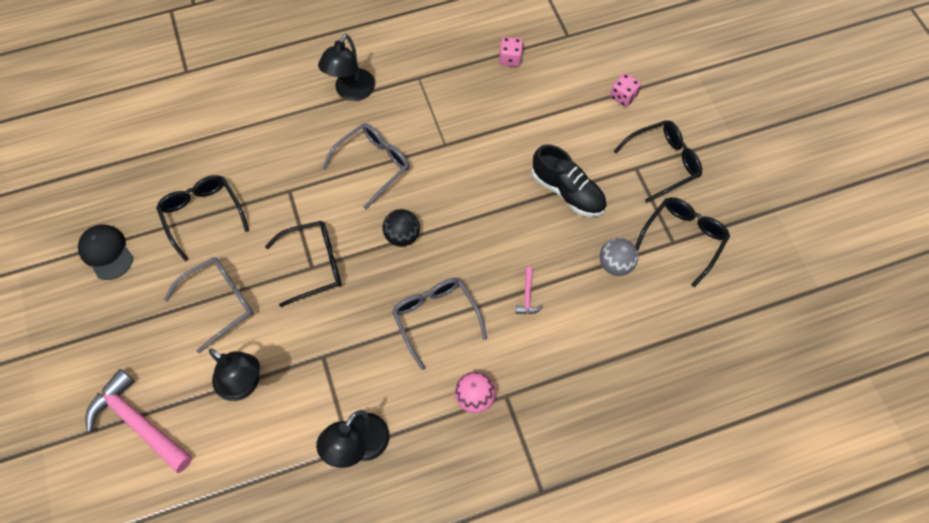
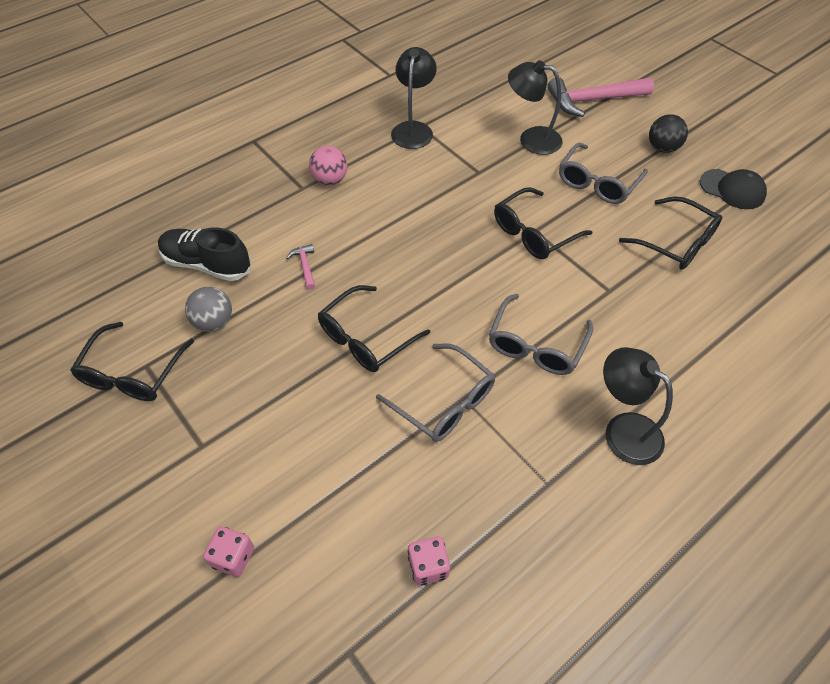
camera: 160 degrees right, 10 degrees down
(138, 423) = (593, 100): pink hammer -> pink hammer turned 150 degrees clockwise
(351, 92) = (623, 430): black lamp -> black lamp turned 45 degrees counterclockwise
(402, 236) = (461, 283): black ball -> black ball (662, 148)
(435, 318) = (391, 224): grey glasses -> grey glasses (444, 402)
(567, 191) = (287, 386): black shoe -> black shoe (207, 264)
(663, 163) = (163, 465): black glasses -> black glasses (366, 338)

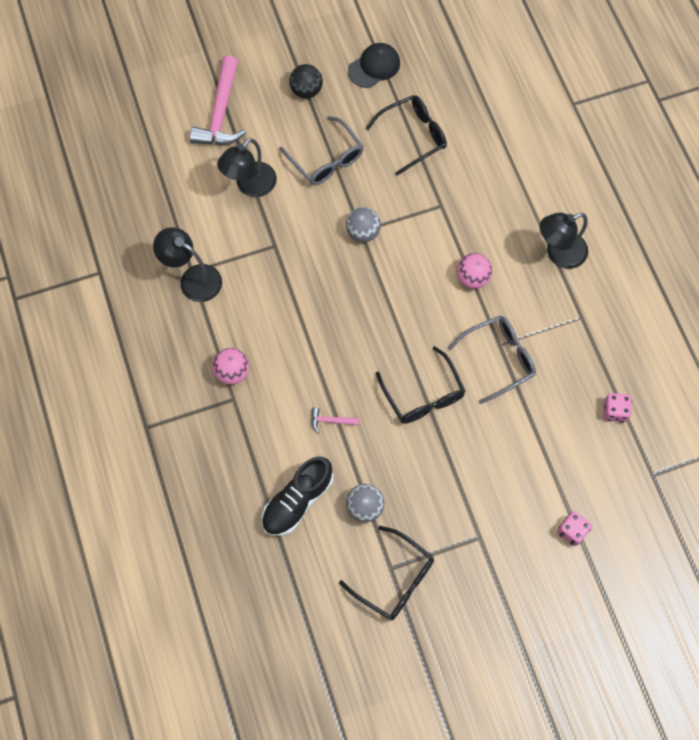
camera: 70 degrees left, 15 degrees up
(534, 233) = (363, 232): black glasses -> grey ball
(536, 345) = (472, 278): grey glasses -> pink ball

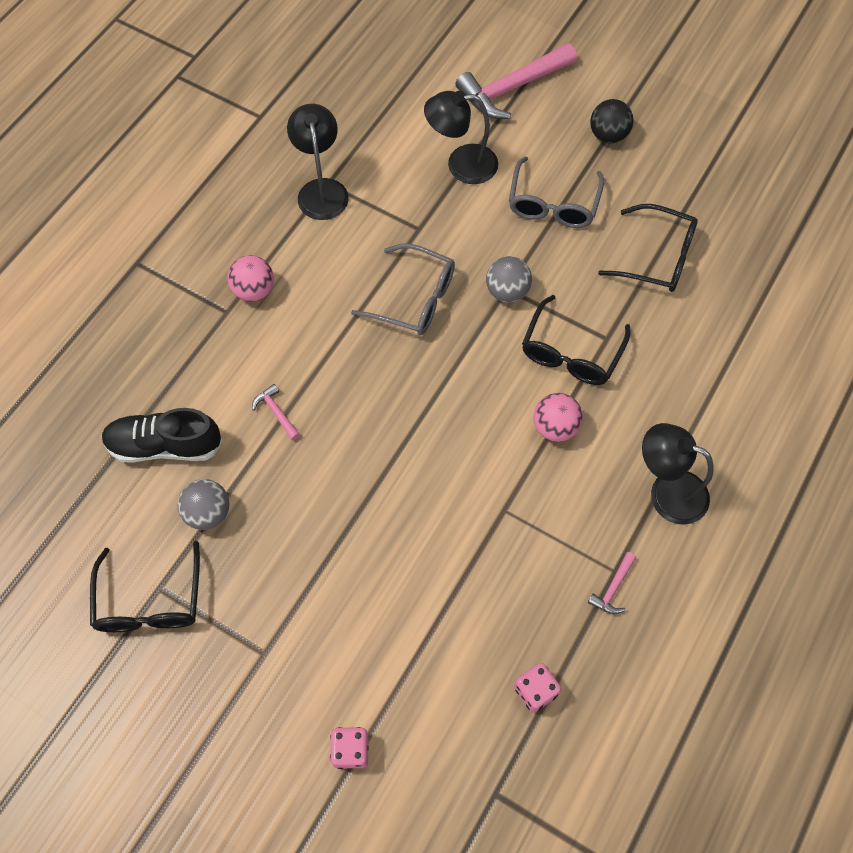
camera: 50 degrees right, 5 degrees down
(374, 67) = (695, 170): black cap -> none
(423, 395) = (380, 477): black glasses -> black glasses (571, 352)
(498, 359) = (487, 521): grey glasses -> grey glasses (414, 299)
(590, 326) = (613, 588): none -> pink hammer

